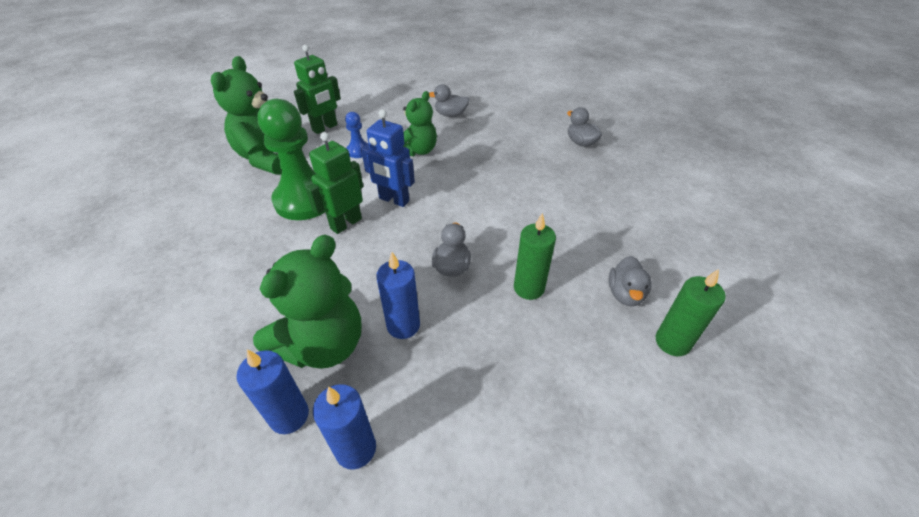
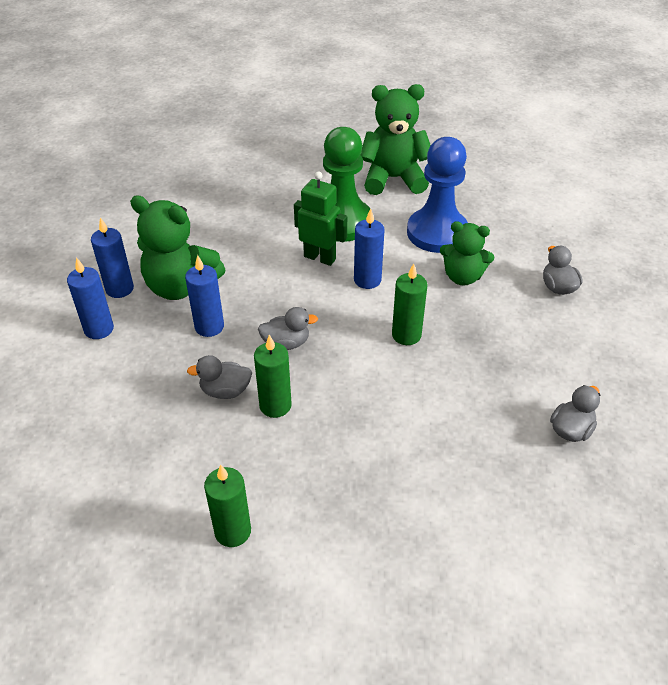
camera: 75 degrees right, 0 degrees up
(325, 128) = (465, 197): green robot -> none
(358, 151) = (437, 233): blue pawn -> blue pawn, size x2.22
(394, 200) = (367, 280): blue robot -> blue candle
(470, 192) = (406, 335): none -> green candle
(625, 294) = (289, 488): grey duck -> grey duck (225, 391)

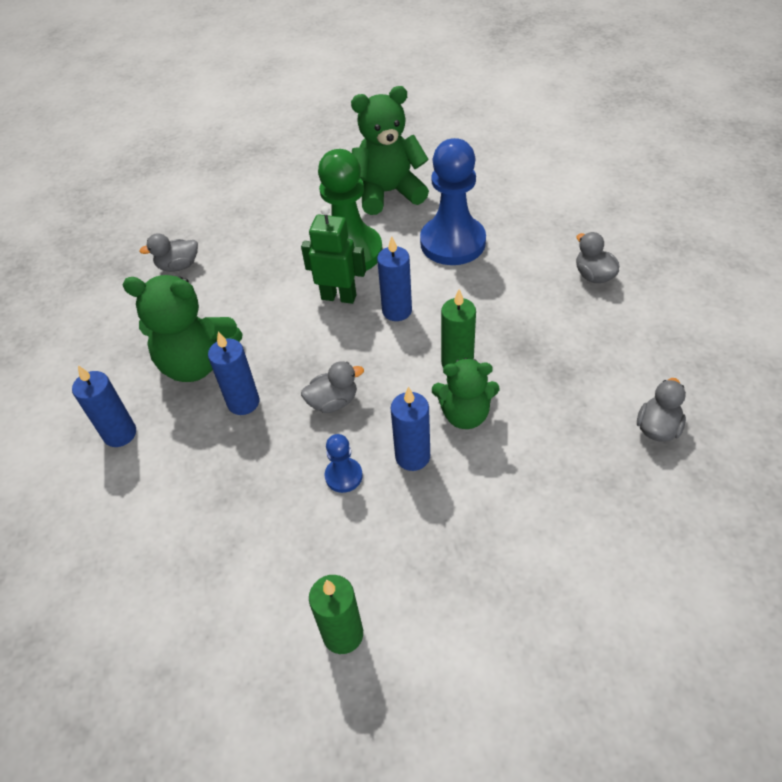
camera: 10 degrees left, 5 degrees up
(119, 289) = (129, 381): blue candle -> blue candle (412, 456)
(225, 391) = (284, 472): grey duck -> grey duck (178, 266)
(275, 405) = (343, 476): green candle -> blue pawn
(462, 277) = (494, 285): green teddy bear -> green teddy bear (465, 414)

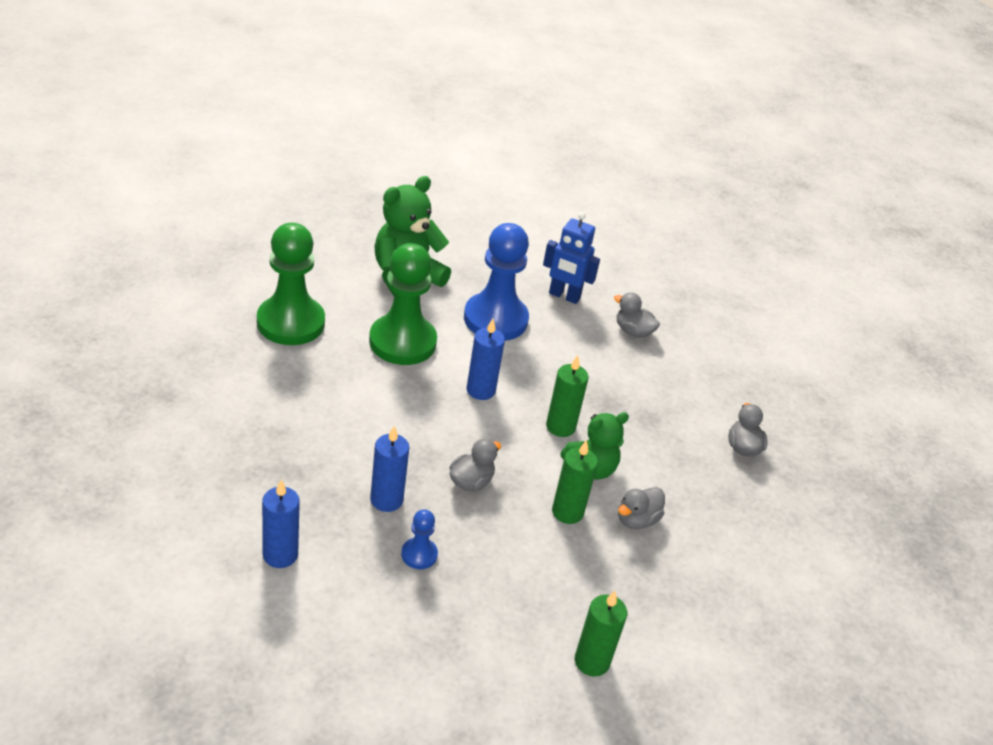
camera: 35 degrees left, 10 degrees down
(178, 266) = (229, 383): grey duck -> grey duck (636, 520)
(197, 363) = (316, 473): green teddy bear -> none
(262, 220) = (291, 323): none -> green pawn
(339, 297) = (418, 386): green robot -> none
(343, 476) = (518, 541): blue pawn -> blue pawn (419, 554)
(412, 456) = (567, 512): blue candle -> green candle
(537, 229) = (564, 296): none -> blue robot

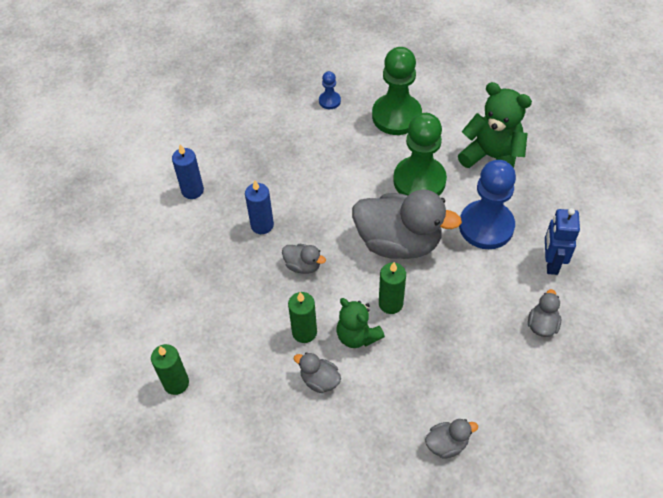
camera: 80 degrees right, 15 degrees up
(419, 554) = (224, 258): blue pawn -> blue pawn (329, 101)
(480, 390) = (398, 242): blue candle -> grey duck

